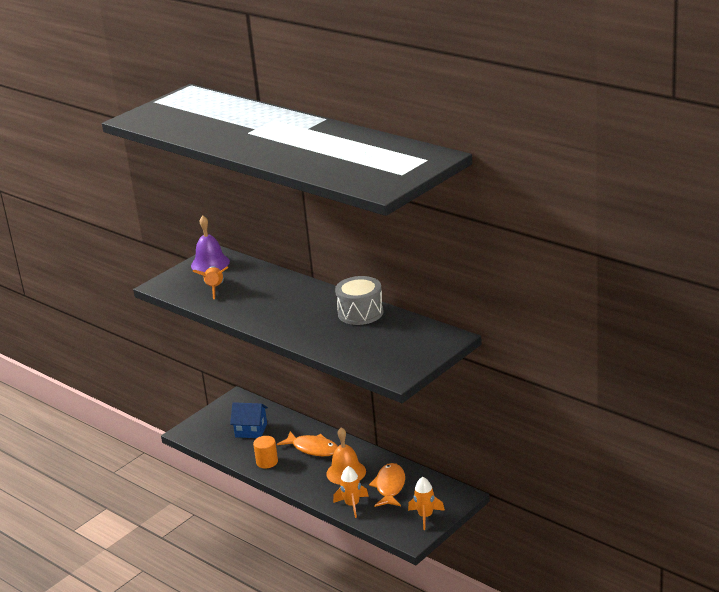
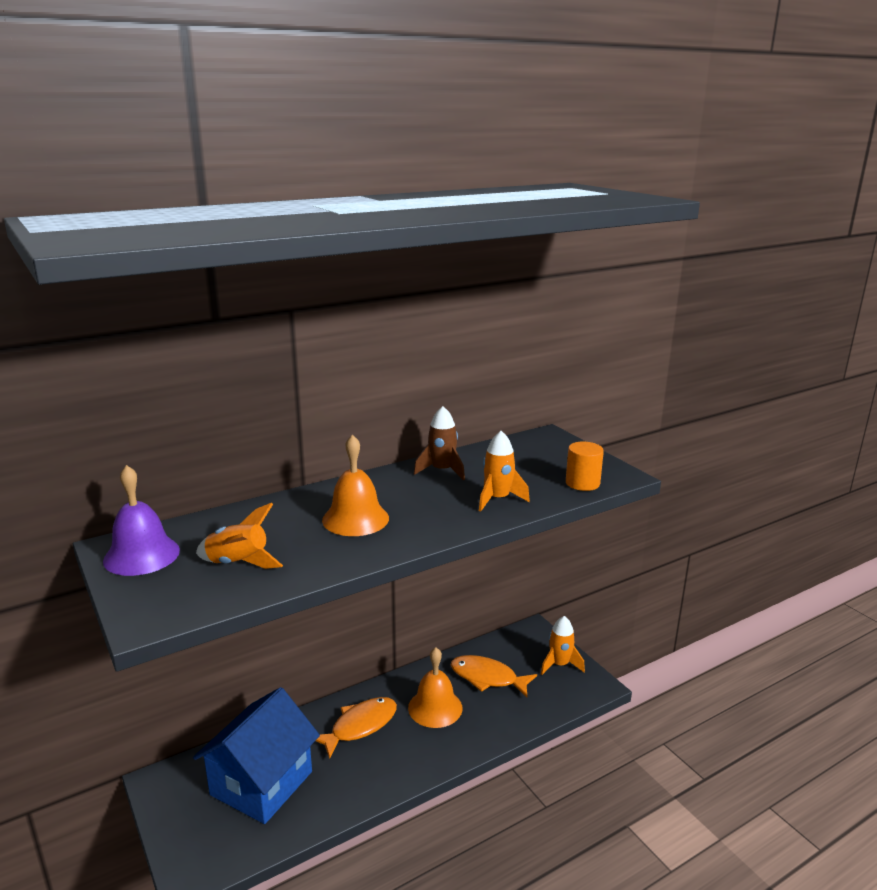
camera: 75 degrees left, 5 degrees down
(251, 430) = (261, 783): blue house -> blue house, size x1.70
(267, 462) = (357, 782): orange cylinder -> orange cylinder (582, 483)
(278, 304) = (355, 519): none -> orange bell
(352, 505) = (508, 718): orange rocket -> orange rocket (498, 499)
(360, 313) = (442, 471): grey drum -> brown rocket

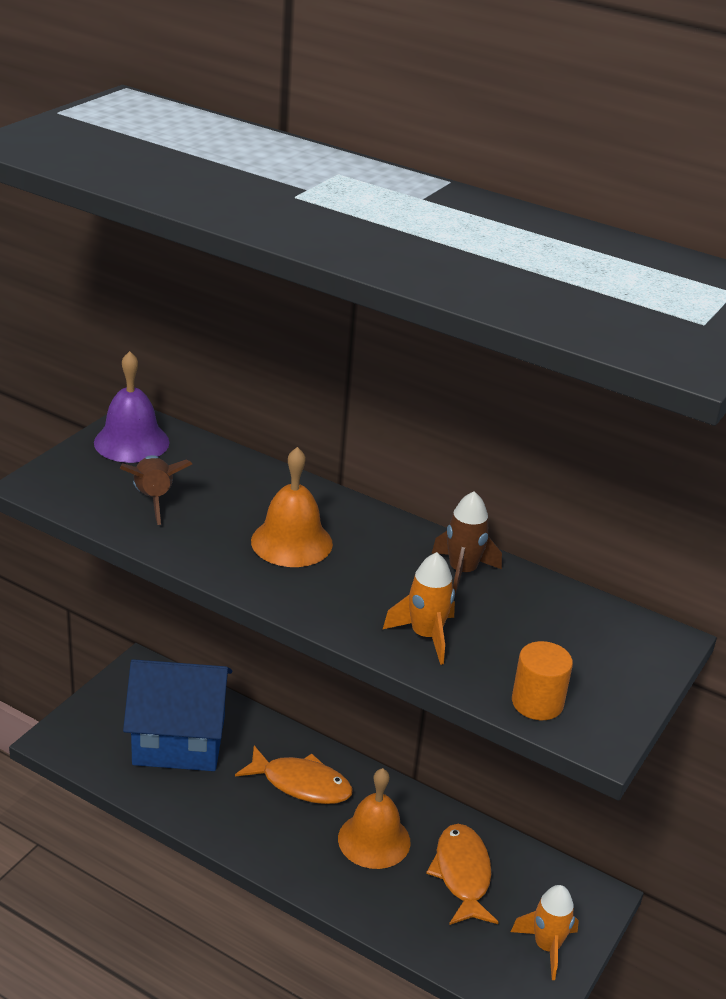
camera: 60 degrees right, 10 degrees up
(238, 563) = (153, 499): orange rocket -> brown rocket

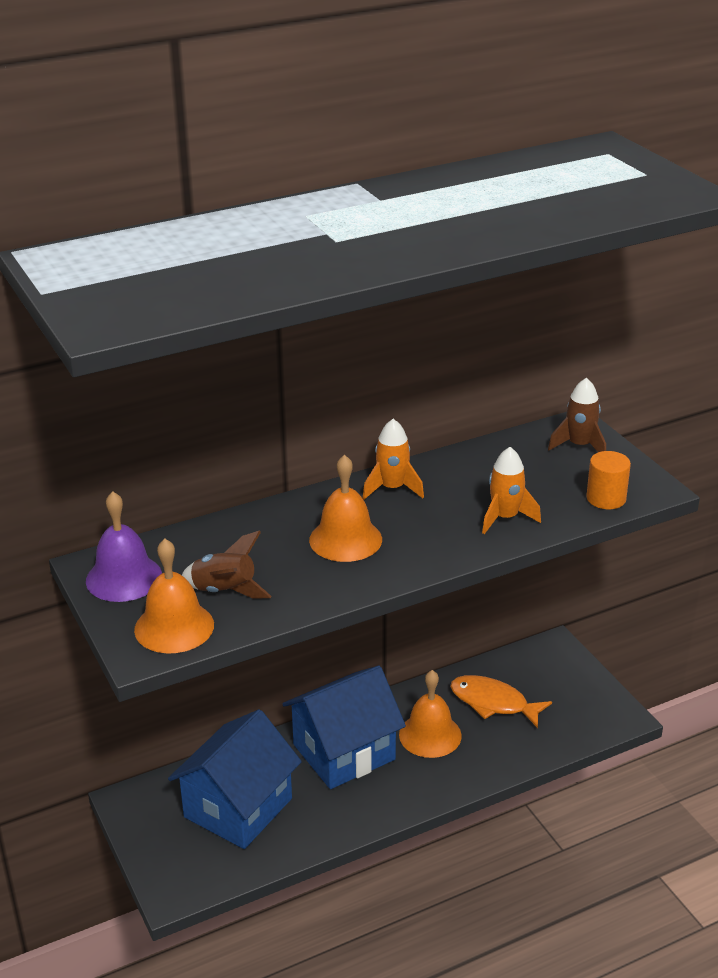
camera: 55 degrees left, 0 degrees up
(82, 489) = (174, 627): none -> orange bell
(301, 784) = (344, 752): orange fish -> blue house
(462, 572) = (444, 476): brown rocket -> brown rocket (579, 446)
(546, 946) = (581, 690): orange rocket -> orange rocket (392, 488)

